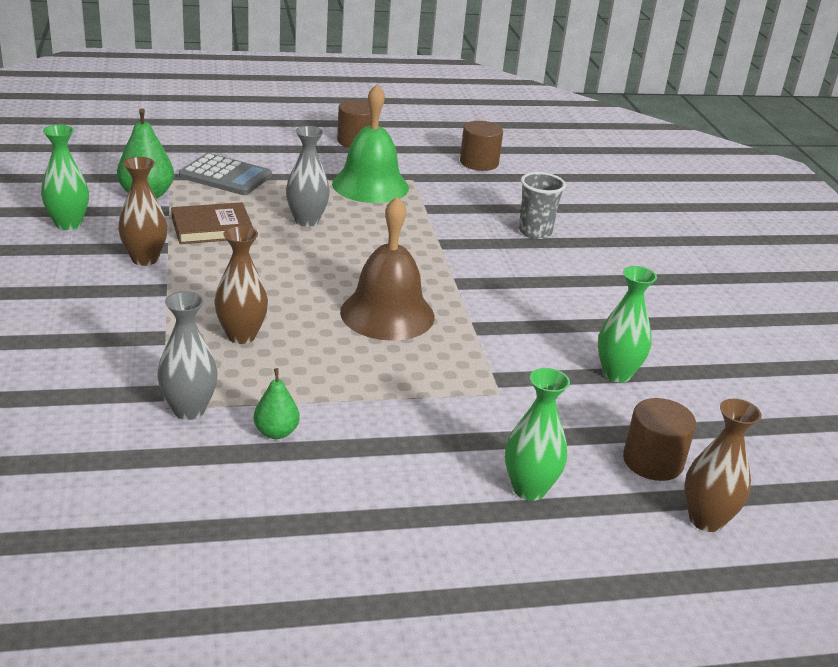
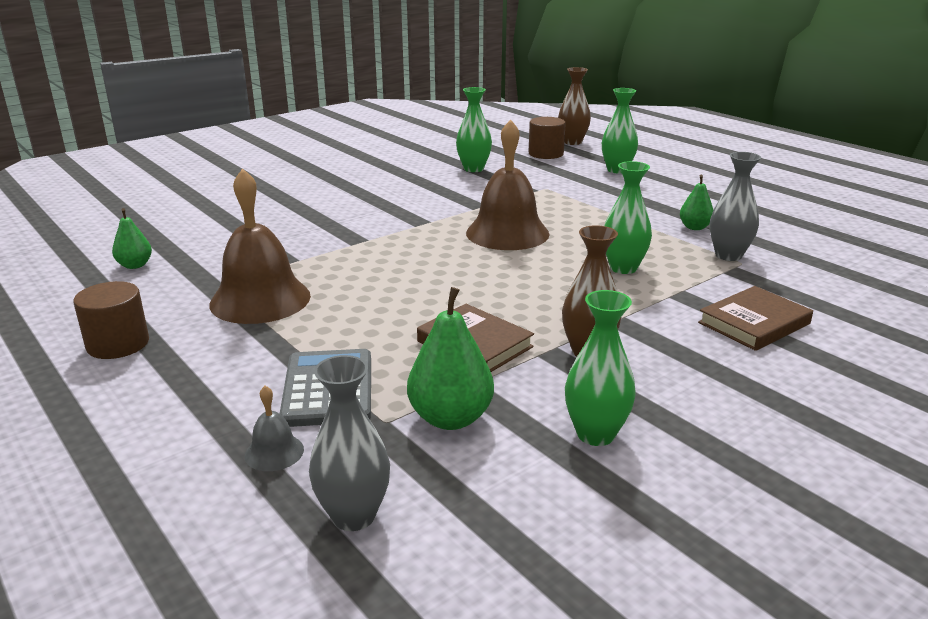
camera: 115 degrees left, 5 degrees down
(73, 342) = (754, 323): none -> brown book
(187, 152) = (274, 452): none -> grey bell
(241, 336) = (623, 268): brown vase -> green vase
(306, 221) = (391, 304): grey vase -> grey vase (354, 515)
(370, 185) = (260, 299): green bell -> brown bell
(479, 163) = (135, 265): brown cylinder -> green pear
(535, 232) = (290, 216): grey cup -> none

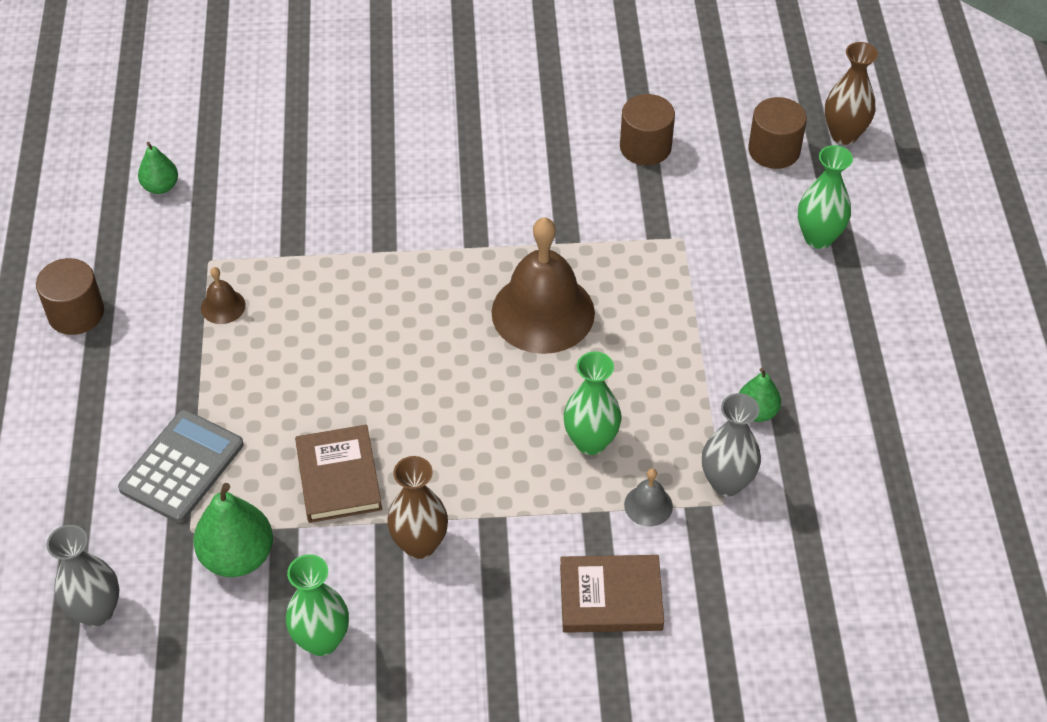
camera: 35 degrees right, 25 degrees up
(260, 299) = (223, 306): brown bell -> brown bell, size x0.43
(274, 452) = (94, 517): grey bell -> grey bell (648, 505)
(473, 169) = (645, 147): green vase -> brown cylinder

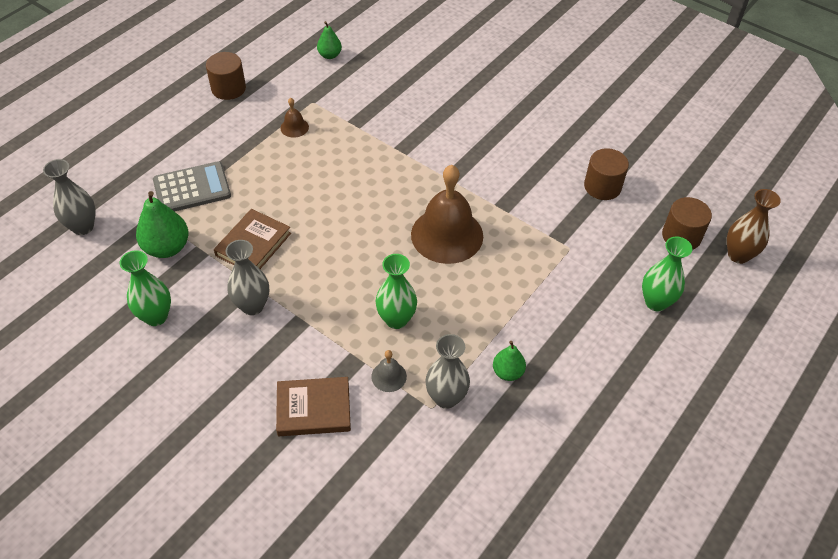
camera: 40 degrees right, 0 degrees up
(420, 544) = (252, 306): brown vase -> grey vase
(610, 597) = (313, 409): brown book -> brown book turned 45 degrees counterclockwise

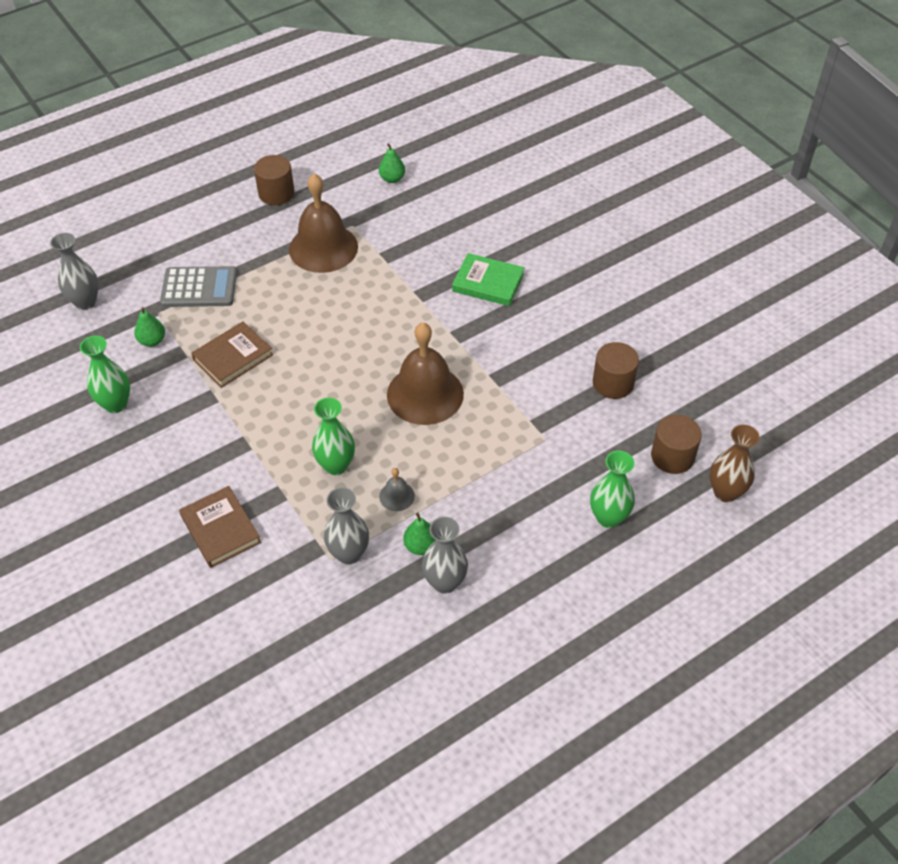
camera: 20 degrees right, 0 degrees up
(167, 248) = (152, 341): green pear -> green pear, size x0.60
(252, 306) = (207, 417): grey vase -> grey vase (445, 582)
(294, 127) = (323, 248): brown bell -> brown bell, size x2.32
(313, 409) = (220, 529): brown book -> brown book turned 45 degrees clockwise
(389, 376) = (304, 518): grey bell -> grey bell (397, 496)
(456, 126) = (488, 283): none -> green book

